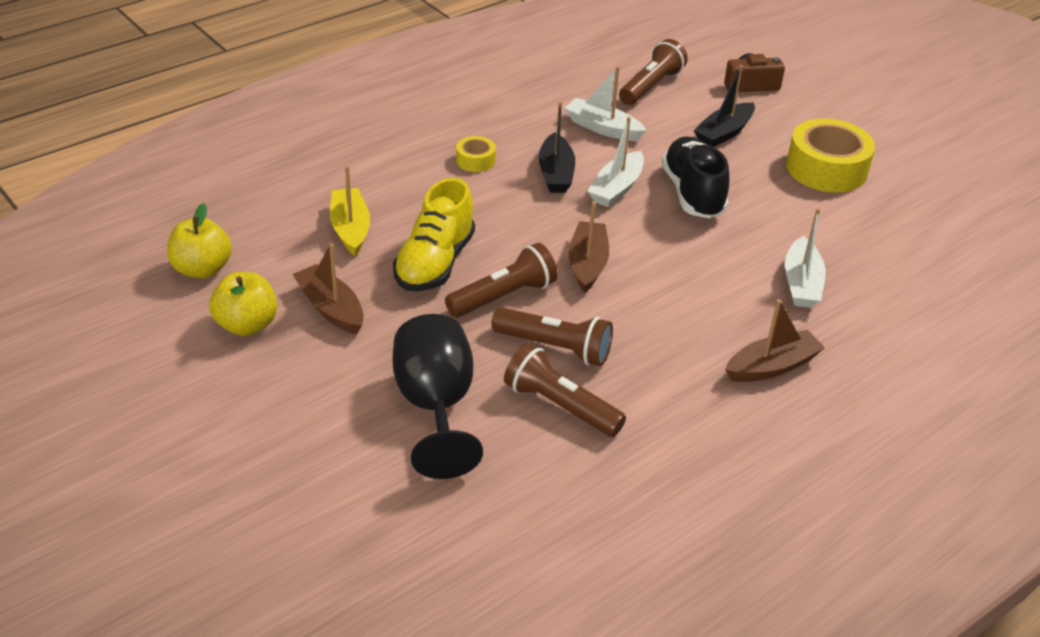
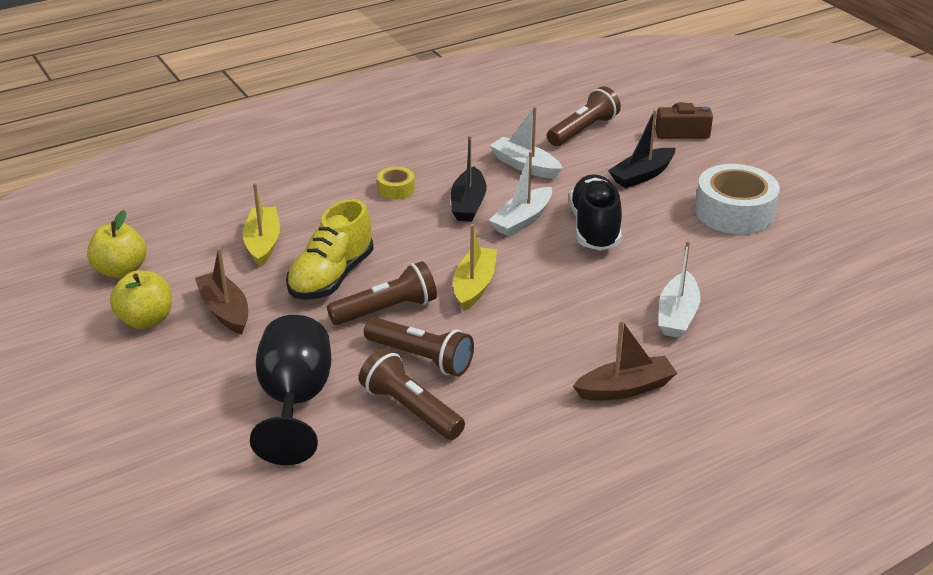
camera: 10 degrees right, 5 degrees down
(587, 264) = (474, 286): brown boat -> yellow boat
(826, 169) = (734, 212): yellow tape -> white tape

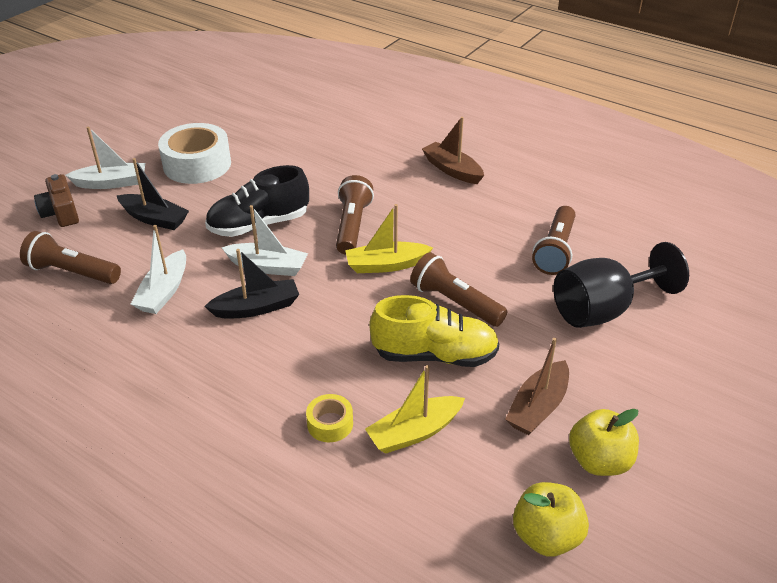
camera: 115 degrees left, 5 degrees up
(396, 189) = (253, 369): yellow tape -> yellow tape (330, 424)
(421, 358) = (497, 264): brown flashlight -> brown flashlight (352, 226)
(677, 315) = (355, 165): white boat -> white boat (112, 183)

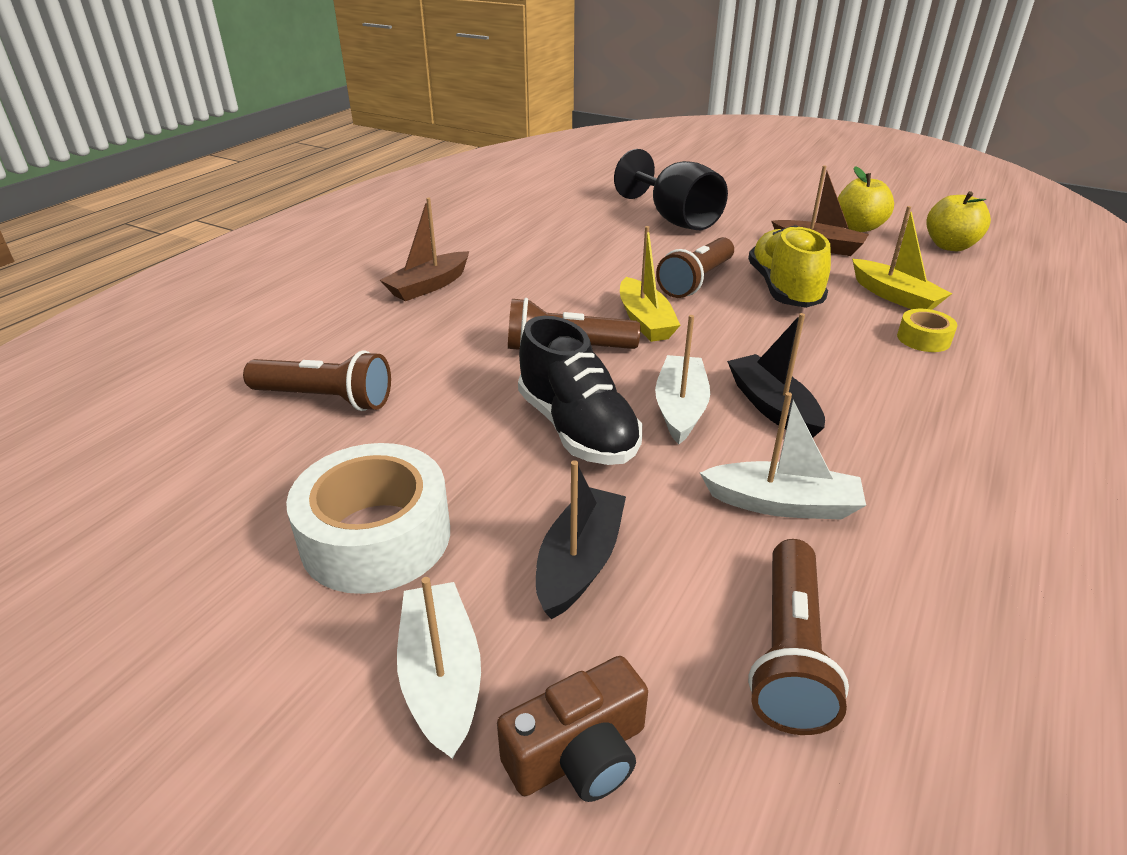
camera: 95 degrees left, 5 degrees down
(555, 250) = (589, 235): brown flashlight -> brown flashlight (325, 399)

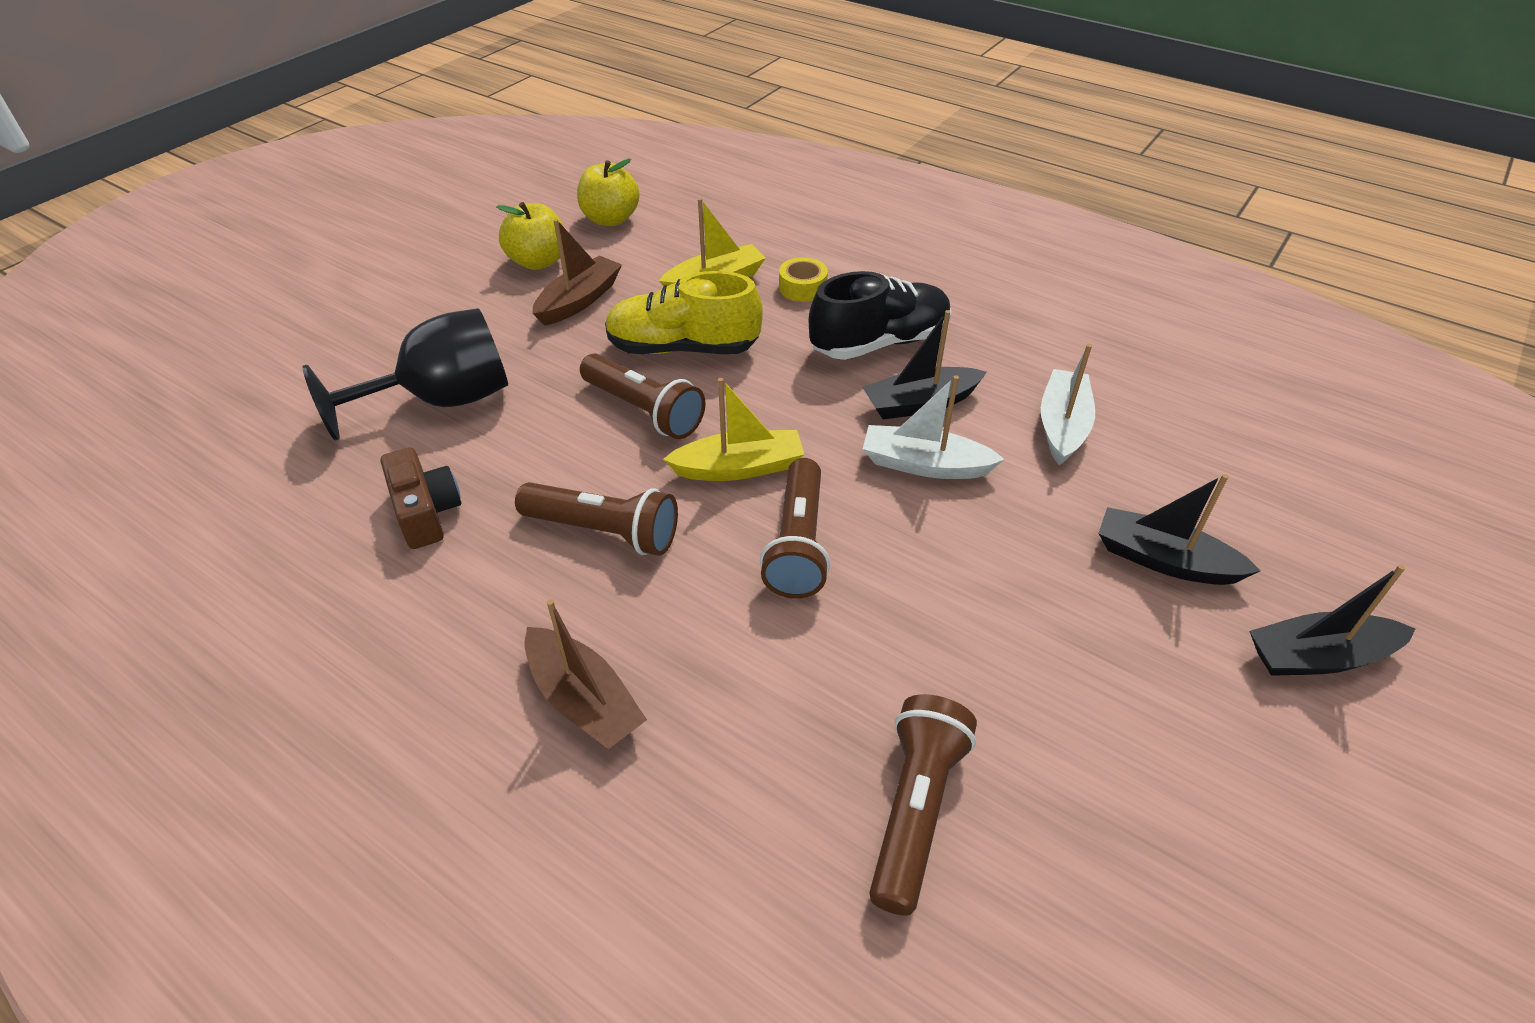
camera: 85 degrees left, 10 degrees up
(376, 536) = (1169, 720): white tape -> none
(441, 677) = (1318, 657): white boat -> black boat
(577, 429) = (966, 547): black shoe -> black shoe (879, 343)
(579, 754) = (1350, 575): brown camera -> brown camera (426, 512)
(789, 652) = (1221, 455): brown flashlight -> brown flashlight (604, 531)

